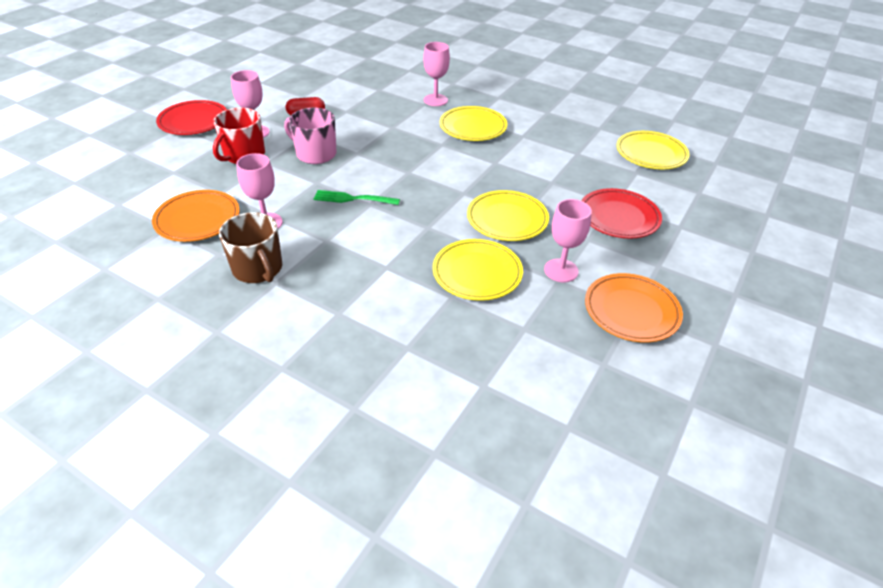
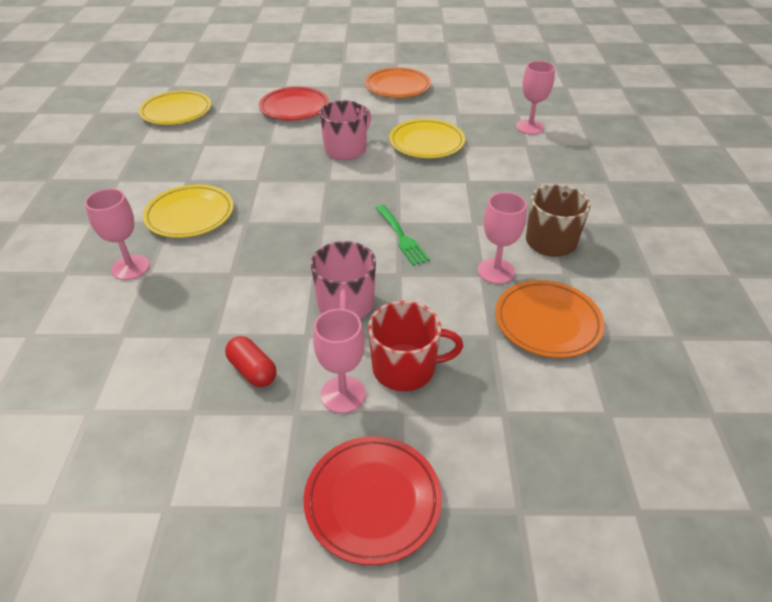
camera: 120 degrees left, 0 degrees up
(507, 219) = (346, 149): yellow plate -> pink mug
(561, 270) = (385, 115): pink goblet -> pink goblet (530, 127)

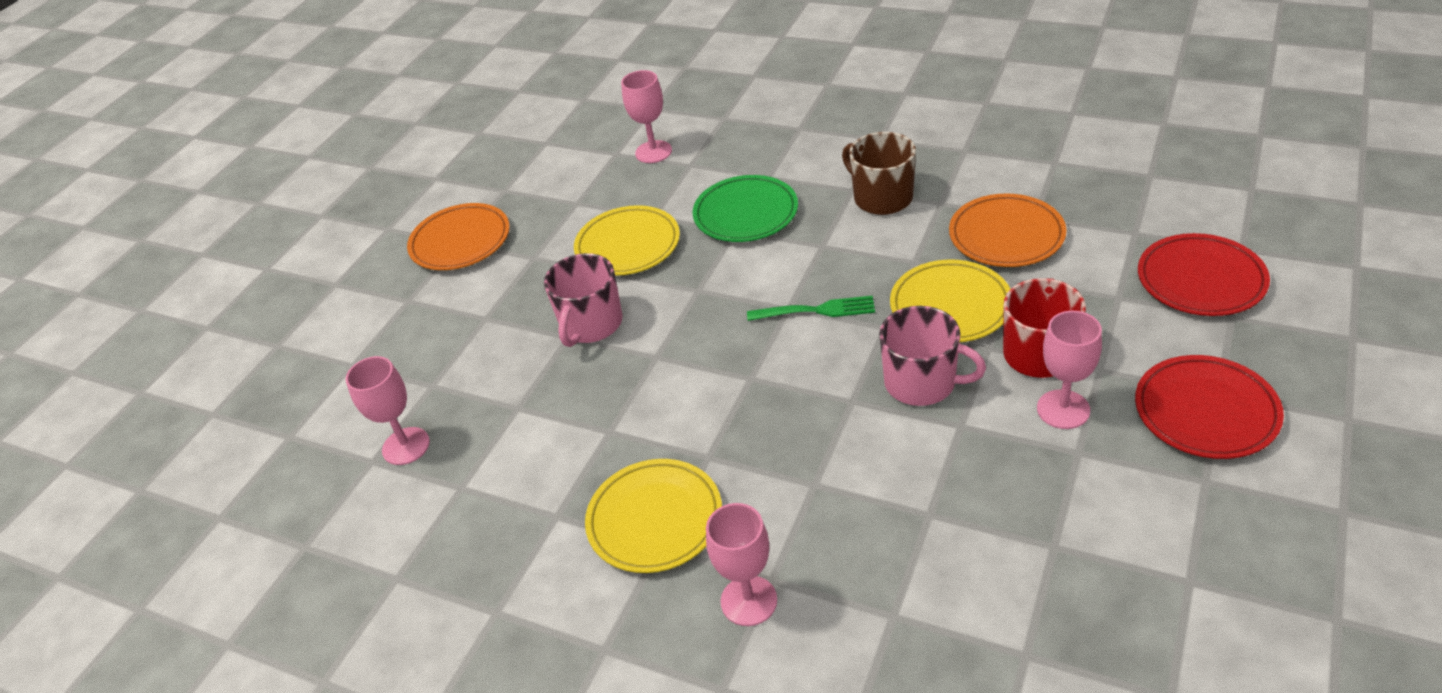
camera: 60 degrees left, 0 degrees up
(176, 112) = (325, 516): yellow plate -> yellow plate (950, 306)
(252, 371) = (1004, 483): red capsule -> none
(294, 108) = (432, 362): red plate -> red plate (1200, 280)
(346, 149) = (591, 324): pink mug -> pink mug turned 135 degrees counterclockwise
(488, 181) = (746, 214): none -> green plate
(496, 271) = (913, 250): pink goblet -> pink goblet (406, 446)

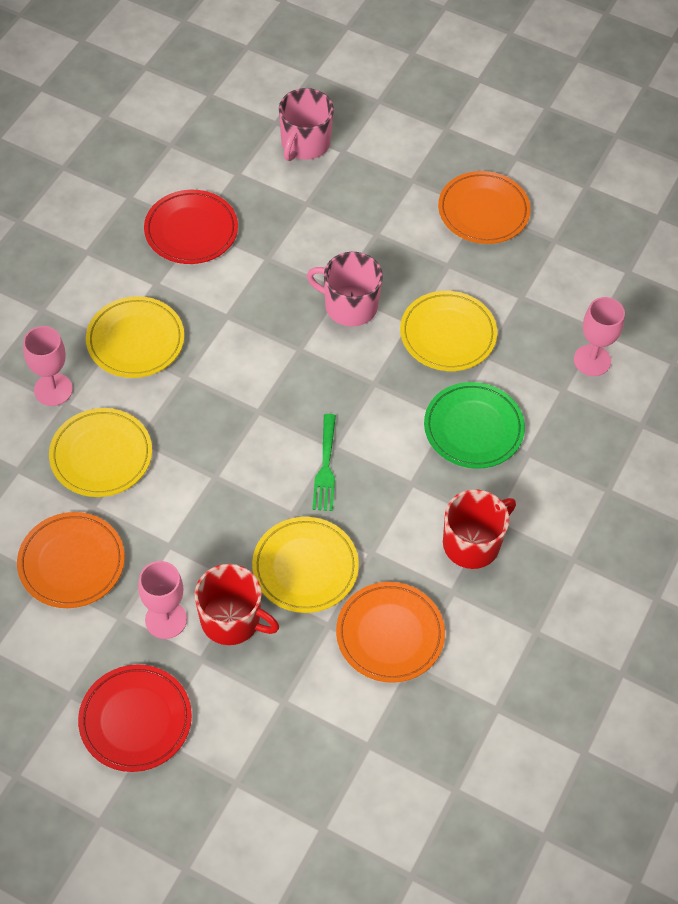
camera: 85 degrees right, 15 degrees up
(406, 446) = (246, 192): pink goblet -> none
(848, 520) = (101, 455): none -> yellow plate
(881, 197) = (472, 543): brown mug -> red mug
(922, 382) = (221, 528): pink mug -> pink mug (305, 143)
(1020, 518) = (71, 563): none -> orange plate
(1200, 280) = (288, 776): red plate -> red plate (191, 231)

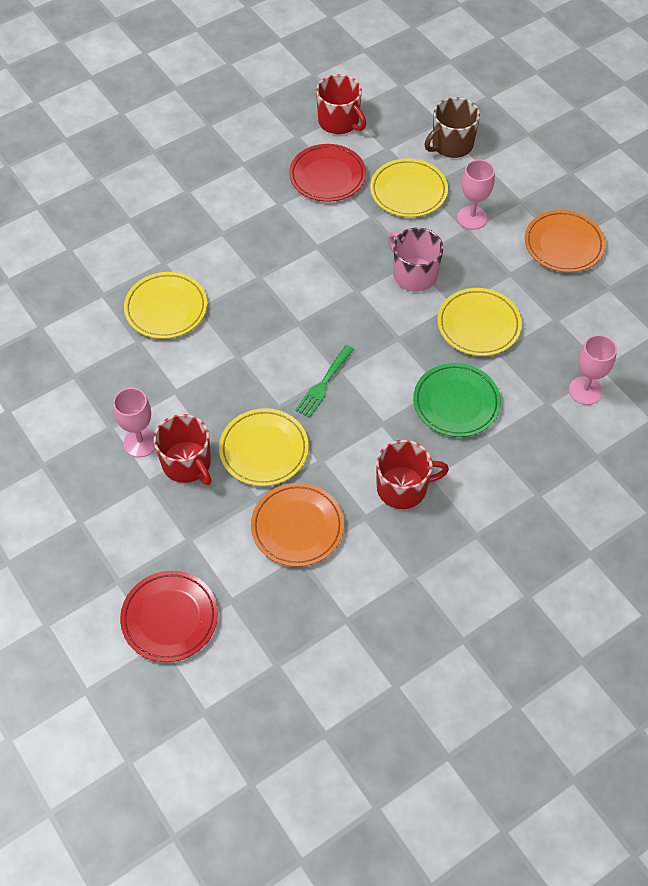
camera: 30 degrees right, 0 degrees up
(53, 389) = (161, 249): pink goblet -> pink goblet (472, 218)
(71, 563) = (100, 374): orange plate -> none
(135, 340) = (239, 238): yellow plate -> yellow plate (408, 191)
(135, 720) = (76, 503): red plate -> red plate (170, 618)
(167, 162) = (339, 121): none -> red mug
(305, 143) = (451, 145): pink mug -> brown mug

